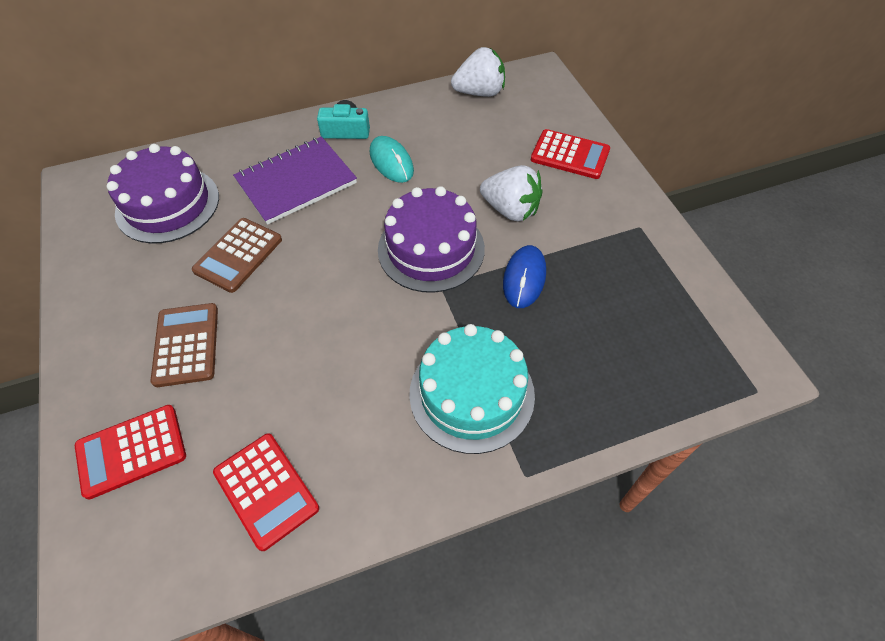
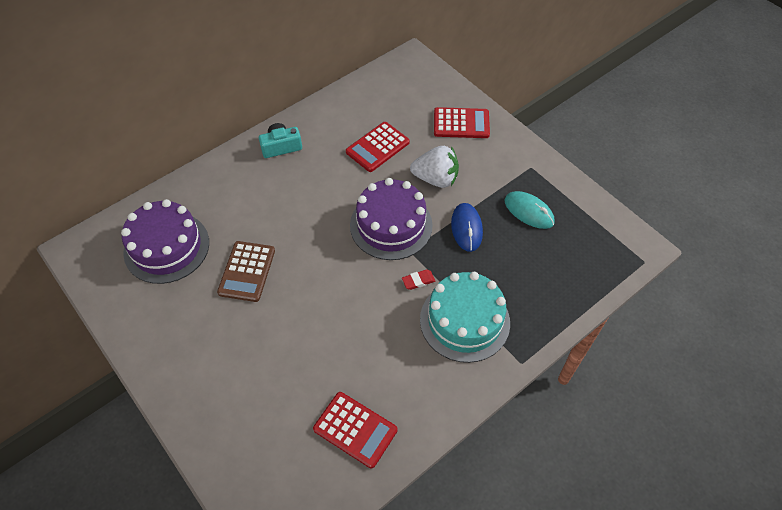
camera: 20 degrees left, 0 degrees up
(131, 451) = (244, 436): red calculator -> red calculator (377, 147)
(186, 345) = (243, 350): brown calculator -> none
(296, 182) = (262, 200): purple notebook -> none
(391, 162) = (329, 164): turquoise mouse -> turquoise mouse (528, 211)
(434, 325) = (418, 281): none -> red eraser
(479, 92) = (372, 87): white strawberry -> none

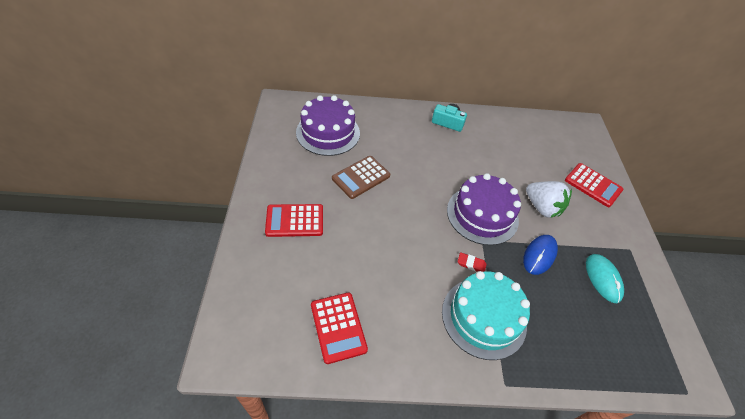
camera: 35 degrees right, 5 degrees down
(377, 147) = (514, 162): red calculator -> red calculator (294, 221)

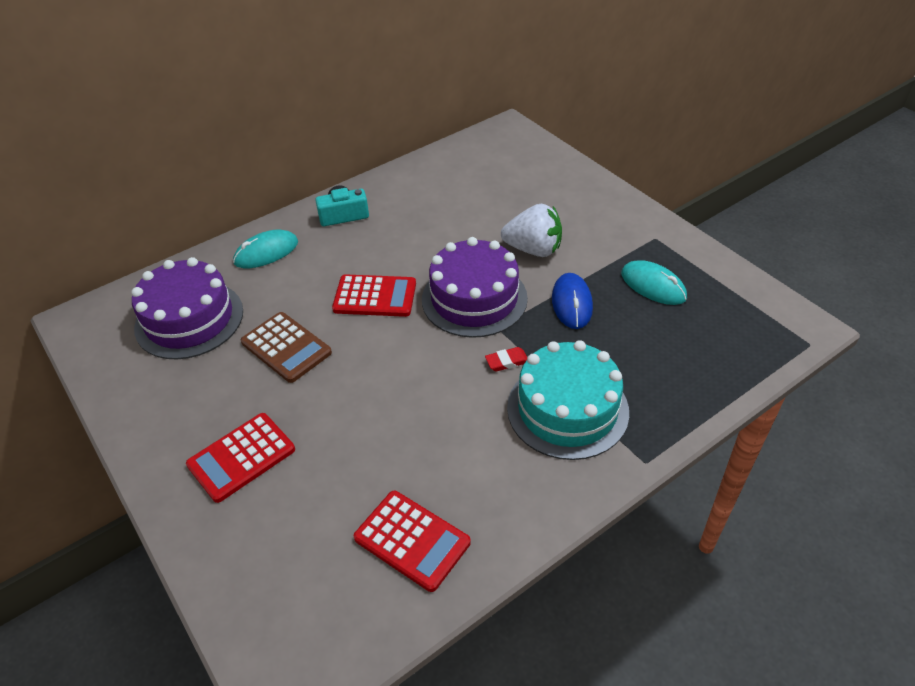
camera: 30 degrees left, 5 degrees down
(361, 177) = (286, 347): brown calculator -> brown calculator turned 60 degrees counterclockwise
(392, 120) = (266, 252): none -> turquoise mouse
(593, 185) = (567, 192): red calculator -> red calculator (375, 296)

